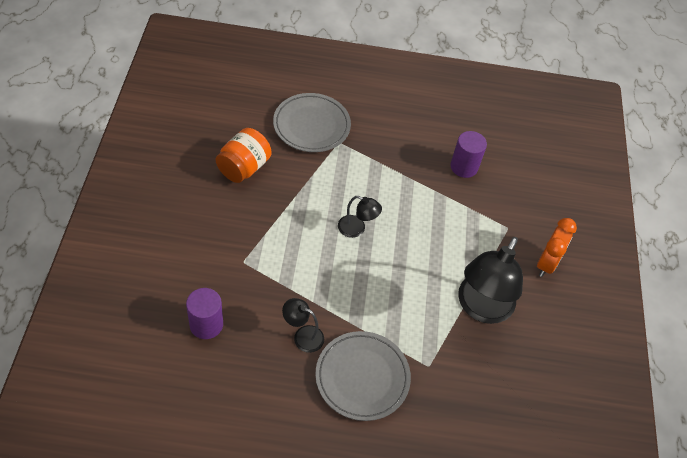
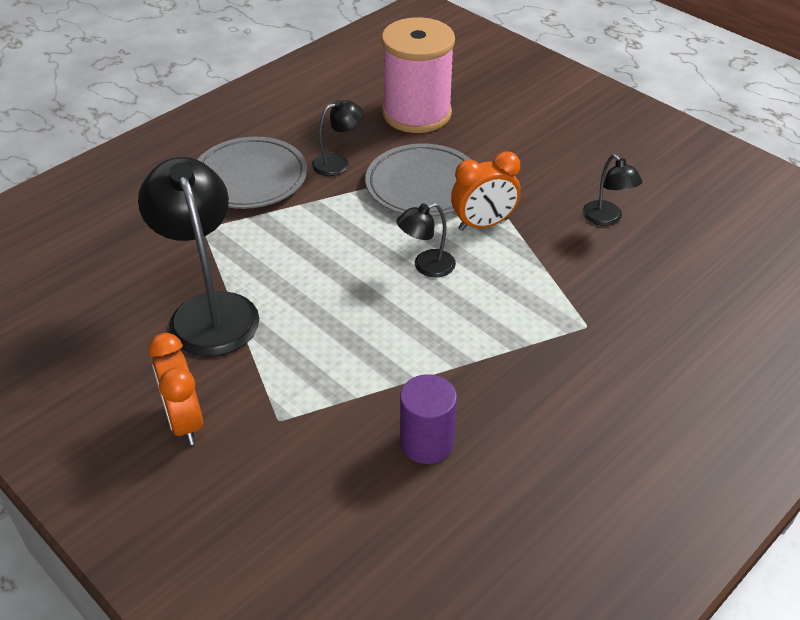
camera: 135 degrees right, 10 degrees down
(206, 324) = (417, 114): purple cylinder -> pink spool
(244, 167) = (606, 218): orange jar -> black lamp
(298, 221) = (483, 224): none -> orange clock
(311, 125) = (640, 313): grey plate -> grey plate (423, 186)

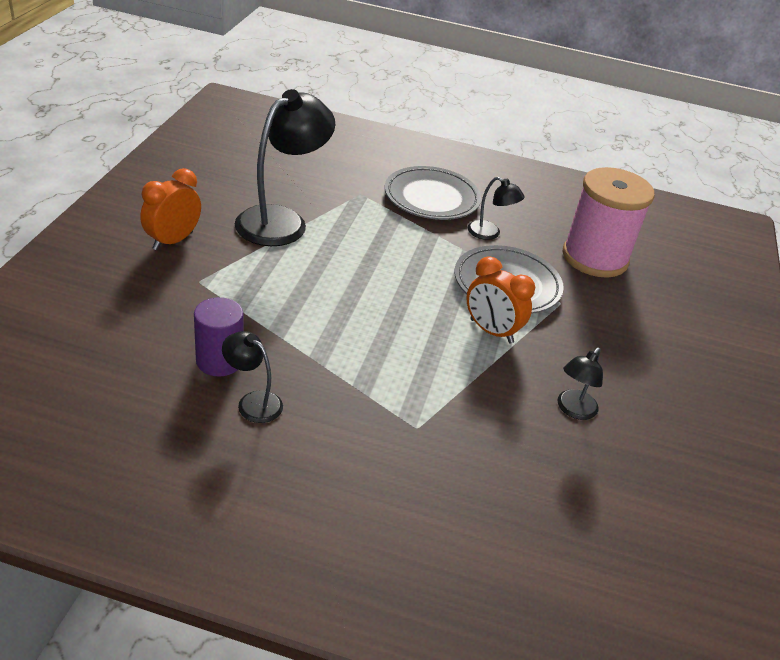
camera: 55 degrees right, 5 degrees down
(426, 266) = (411, 311): black lamp -> black lamp (253, 402)

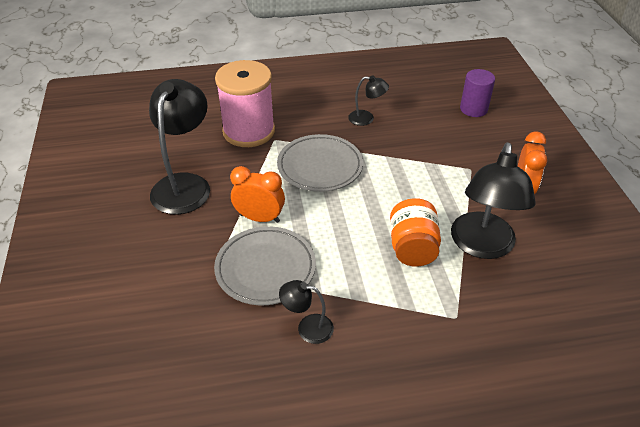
camera: 160 degrees right, 5 degrees up
(219, 361) = (404, 130): purple cylinder -> purple cylinder (473, 109)
(348, 244) = (412, 248): none -> orange jar
(431, 198) = (391, 351): grey plate -> grey plate (320, 166)
(573, 410) = (185, 184): black lamp -> black lamp, size x2.05
(594, 258) = (193, 348): pink spool -> pink spool (249, 131)

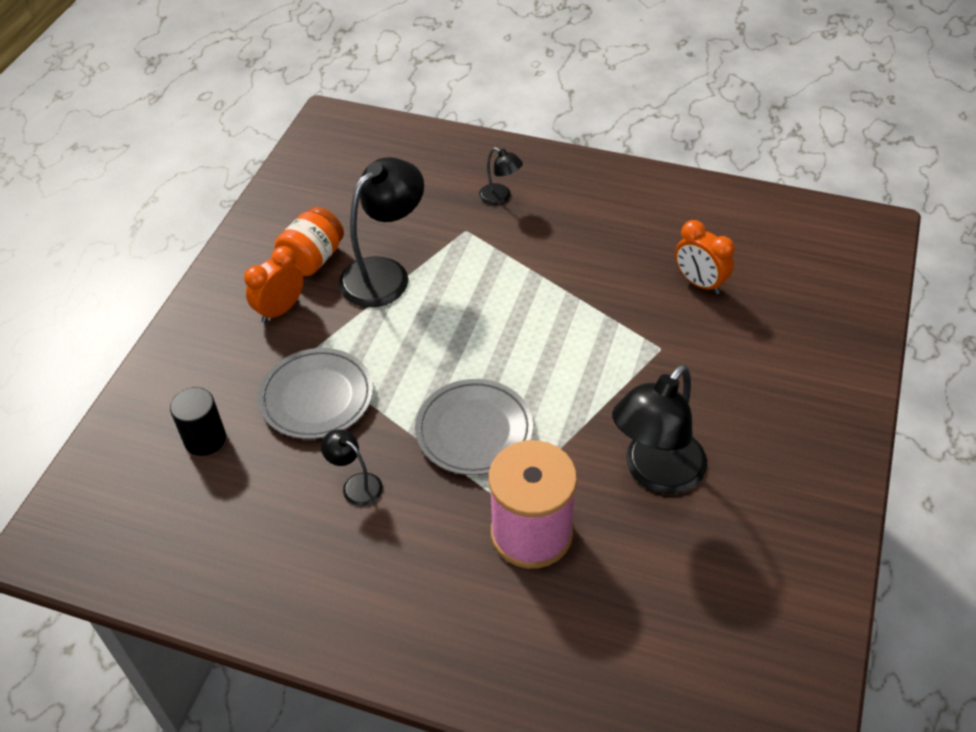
camera: 150 degrees left, 5 degrees up
(259, 218) = (585, 389): orange clock -> orange clock (699, 283)
(265, 268) = (607, 332): grey plate -> grey plate (316, 397)
(307, 327) = (597, 268): black lamp -> black lamp (500, 197)
(412, 248) = (450, 297): orange jar -> orange jar (313, 259)
(473, 109) = (205, 439): purple cylinder -> black cylinder

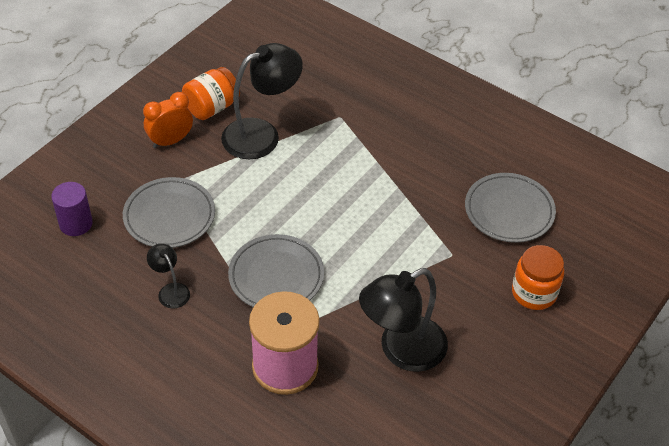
camera: 15 degrees right, 0 degrees up
(205, 439) = (76, 224): black cylinder -> purple cylinder
(500, 197) = (379, 97): black lamp -> none
(699, 283) = (509, 211): orange clock -> grey plate
(768, 364) = (534, 293): none -> orange jar

